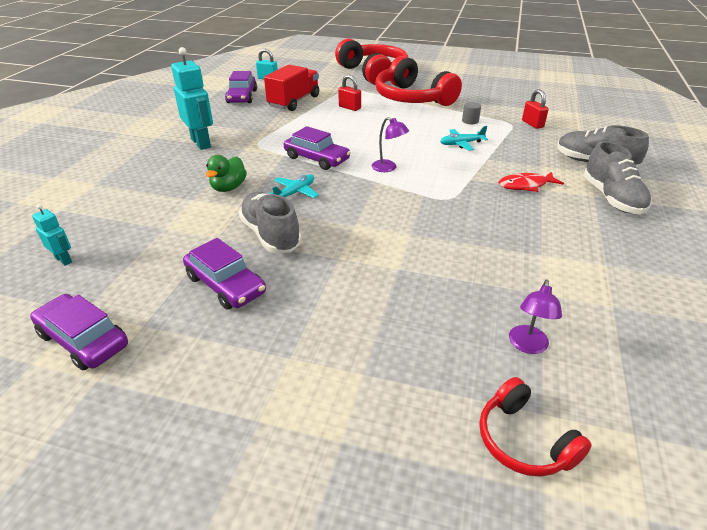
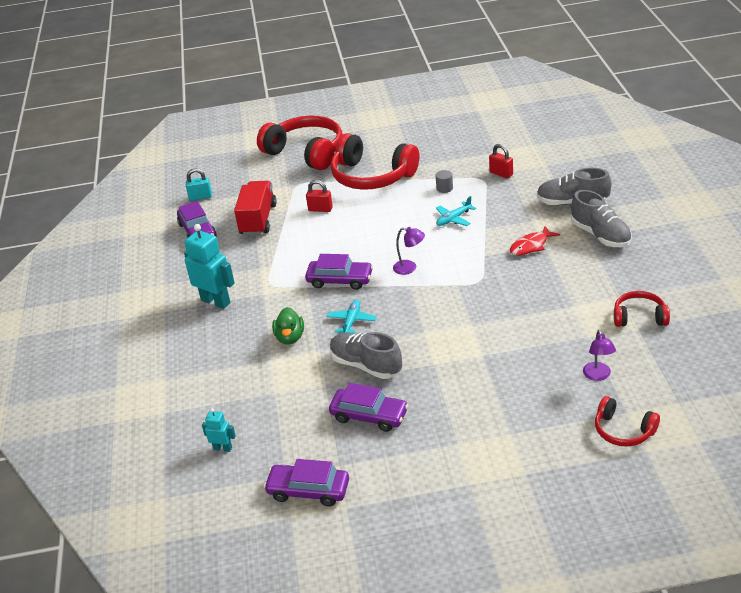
camera: 20 degrees left, 0 degrees up
(622, 295) = (639, 317): none -> red headphones

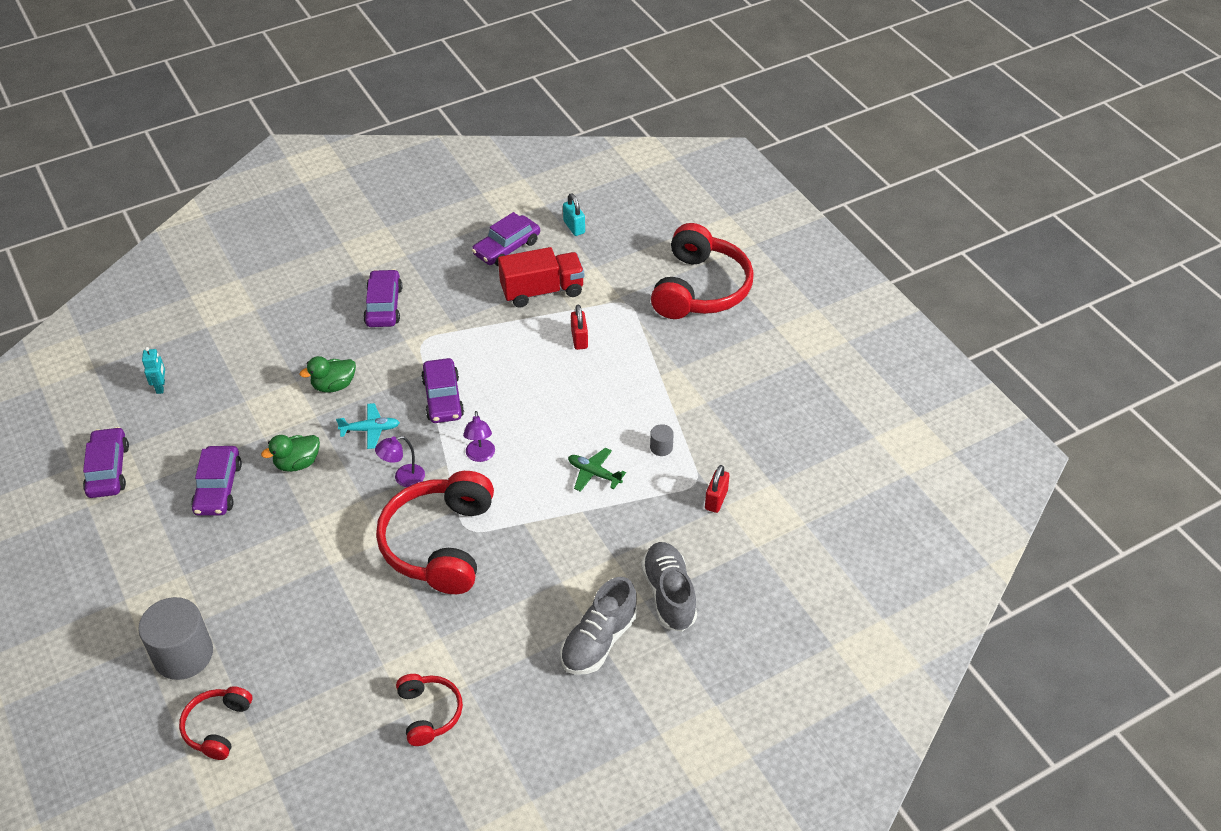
camera: 65 degrees right, 10 degrees up
(216, 301) = (384, 306): turquoise robot -> purple car
(366, 365) = (297, 463): grey shoe -> green duck
(372, 176) = (666, 367): red headphones -> red headphones (440, 543)
(453, 219) = (594, 473): turquoise plane -> green plane
(531, 246) = (555, 567): red fish -> none
(544, 448) = (183, 654): none -> grey cylinder
(598, 376) = (309, 686): purple lamp -> purple lamp (403, 478)

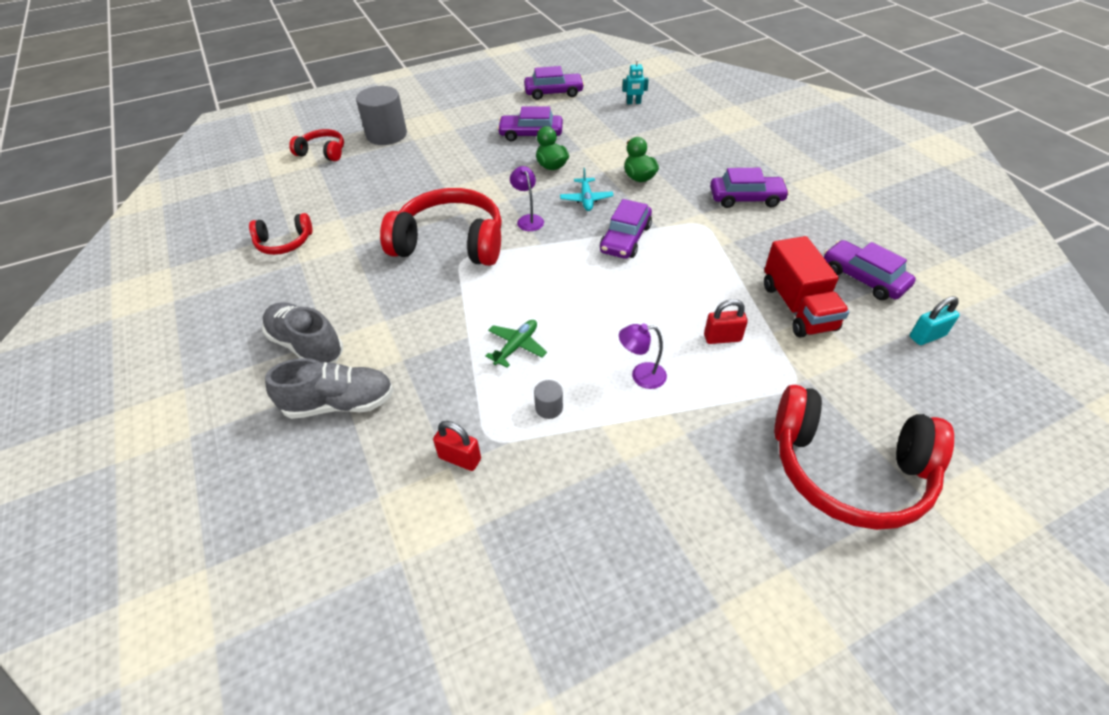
camera: 95 degrees right, 0 degrees up
(443, 398) = (625, 239): purple car -> purple car turned 60 degrees counterclockwise
(480, 456) = (549, 264): purple lamp -> purple lamp (641, 376)

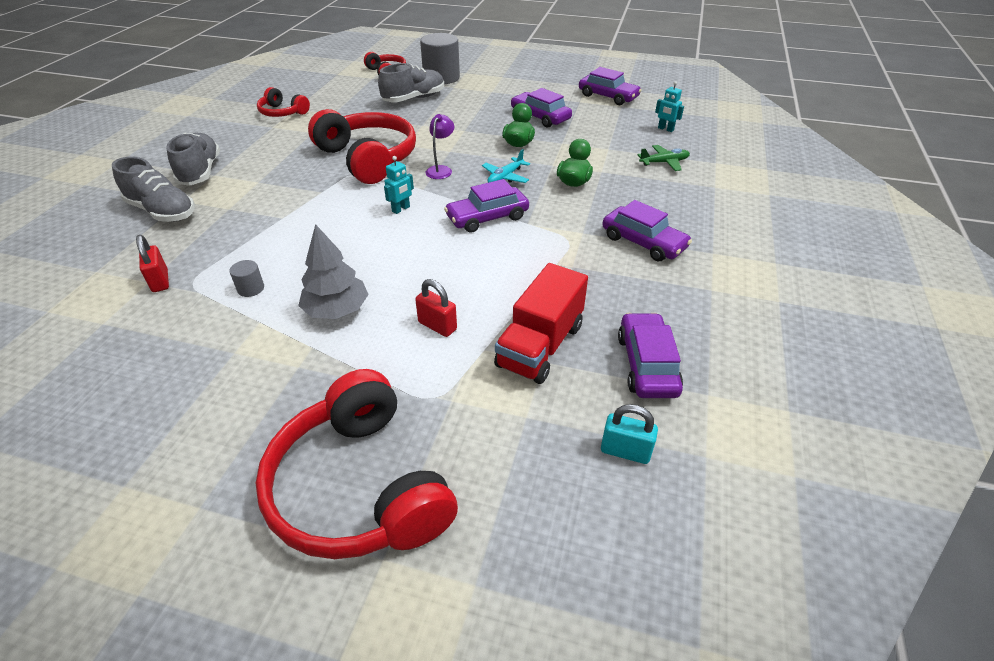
camera: 40 degrees right, 5 degrees down
(395, 167) = (414, 99): none -> grey shoe
(516, 346) = (297, 241): green plane -> green plane (664, 162)
(553, 270) = (401, 209): none -> turquoise robot
(641, 376) = (337, 310): purple lamp -> grey tree

